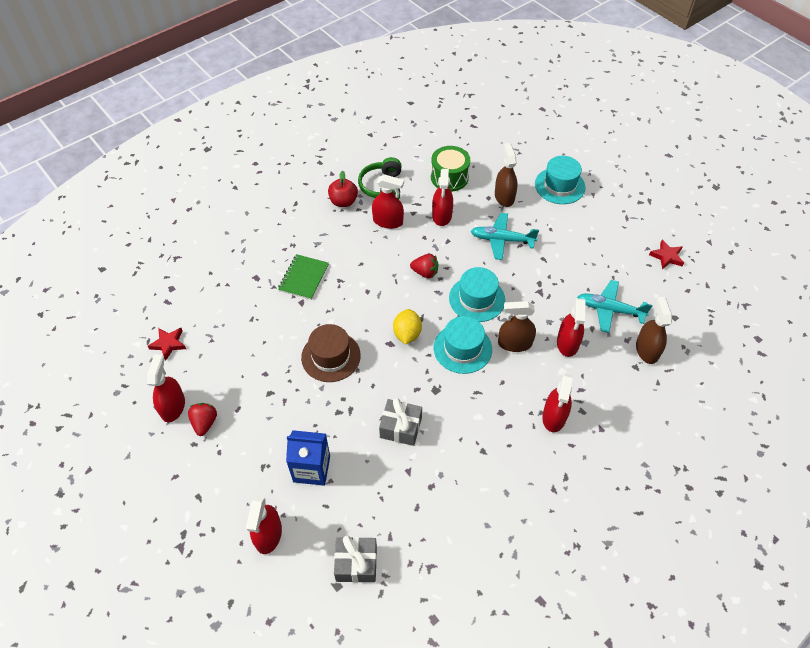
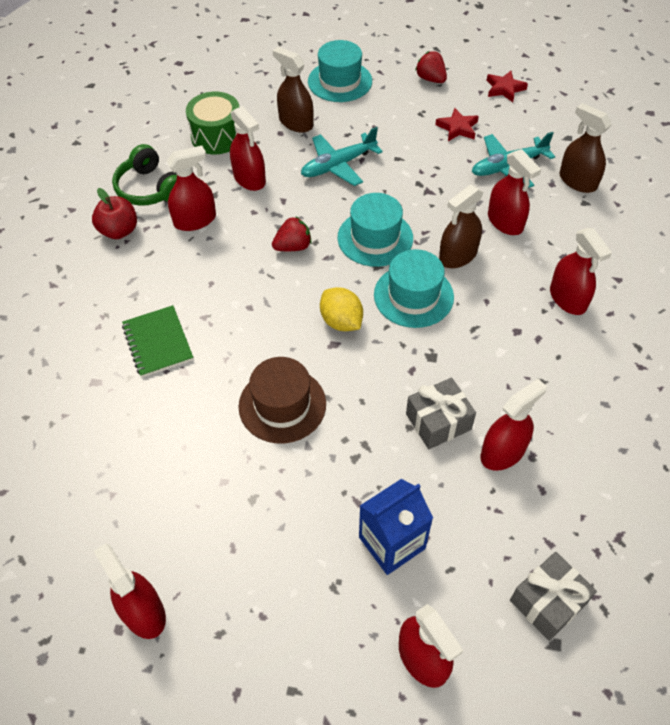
camera: 40 degrees left, 0 degrees up
(168, 344) = (56, 541): red star -> red star (457, 128)
(205, 423) = (207, 597): red strawberry -> red strawberry (430, 79)
(417, 471) = (503, 452): none -> red spray bottle

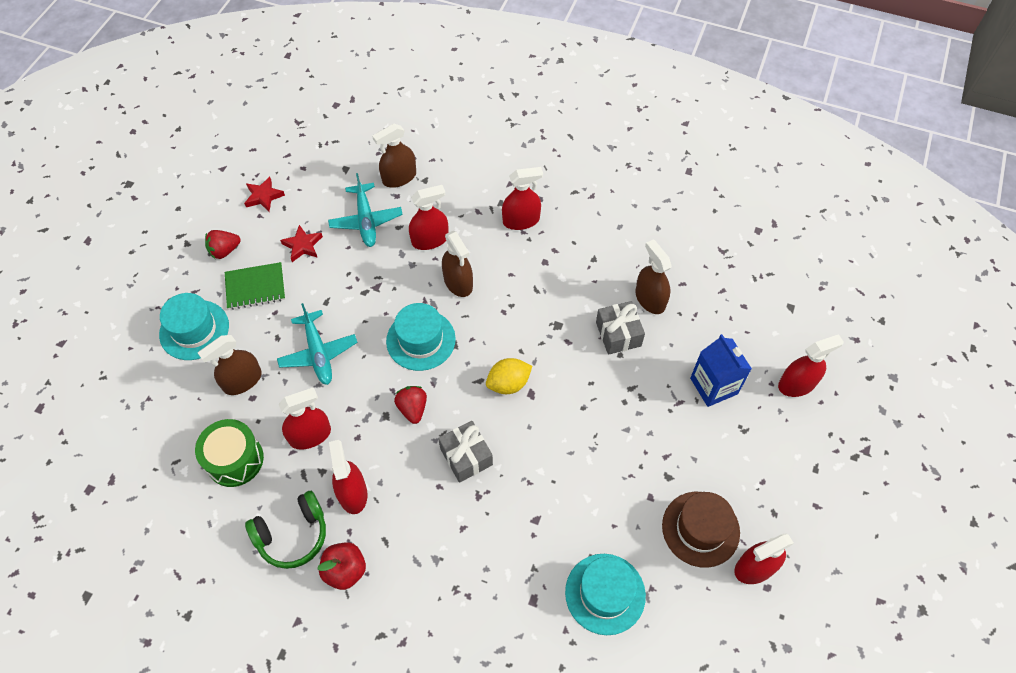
camera: 80 degrees left, 5 degrees up
(157, 343) = (499, 540): green notebook -> green notebook (255, 287)
(282, 405) = (585, 442): brown hat -> brown hat (700, 529)
(413, 296) = (493, 324): turquoise hat -> turquoise hat (605, 593)
(503, 452) = (650, 299): red spray bottle -> brown spray bottle
(548, 602) = (763, 303): grey gift -> grey gift (466, 456)

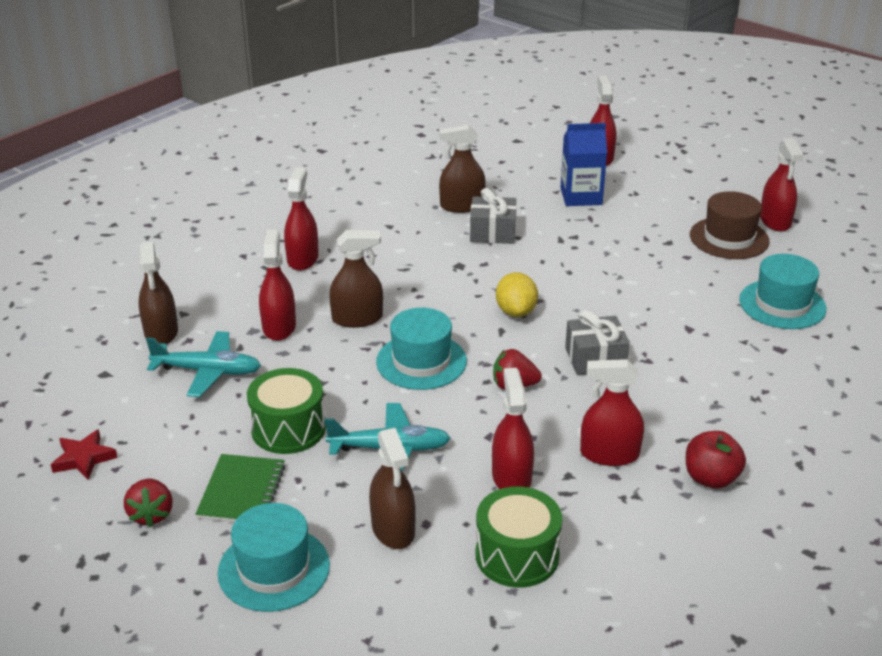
camera: 70 degrees left, 25 degrees down
(292, 535) = (649, 516): green headphones -> none
(303, 245) = (204, 434): red star -> none
(321, 288) = (288, 429): none -> green drum

